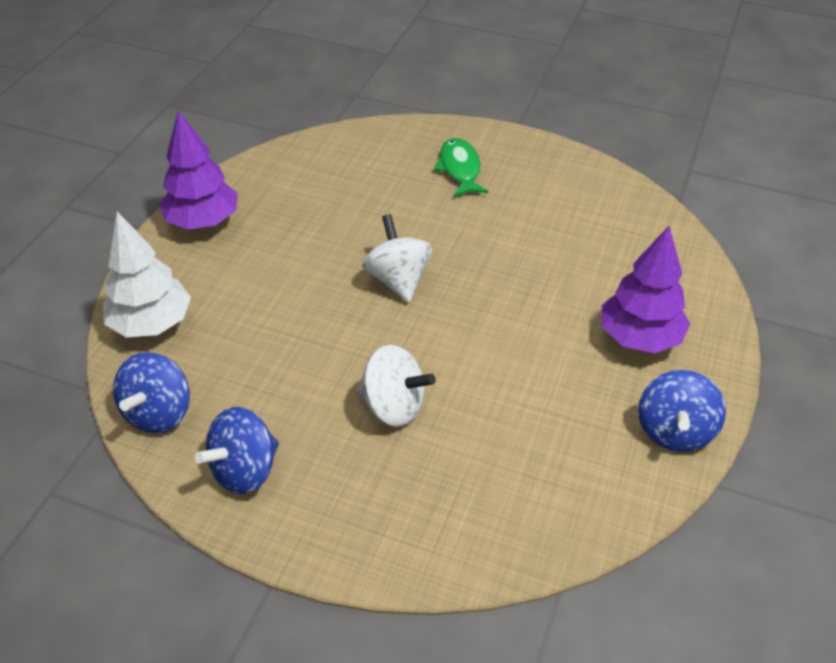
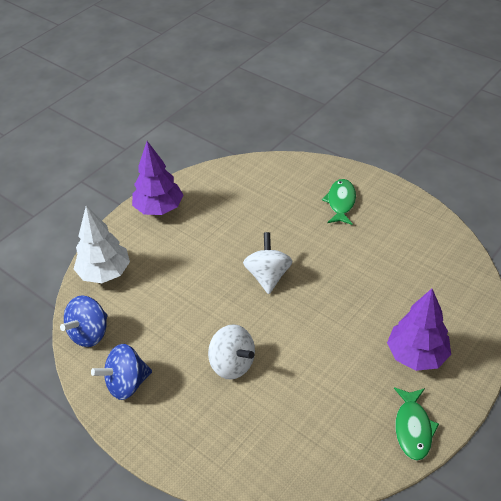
camera: 20 degrees right, 0 degrees up
(674, 431) = (413, 428): blue spinning top -> green fish

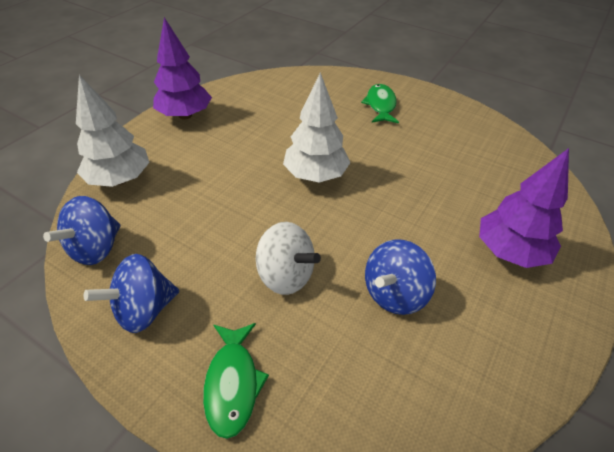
camera: 10 degrees left, 0 degrees up
(268, 276) = (315, 175): white spinning top -> white tree
(313, 384) = (394, 293): none -> blue spinning top
(413, 428) = (537, 343): green fish -> green fish (233, 383)

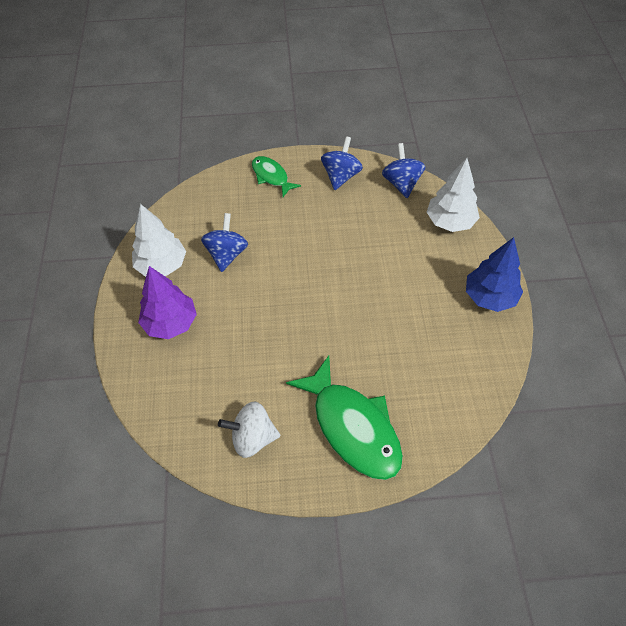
camera: 145 degrees right, 10 degrees up
(185, 115) = (489, 297): purple tree -> blue tree
(286, 275) = (291, 229): white spinning top -> white spinning top (252, 438)
(315, 175) = (336, 305): white tree -> white tree (162, 265)
(380, 105) = (353, 427): green fish -> green fish, size x1.86

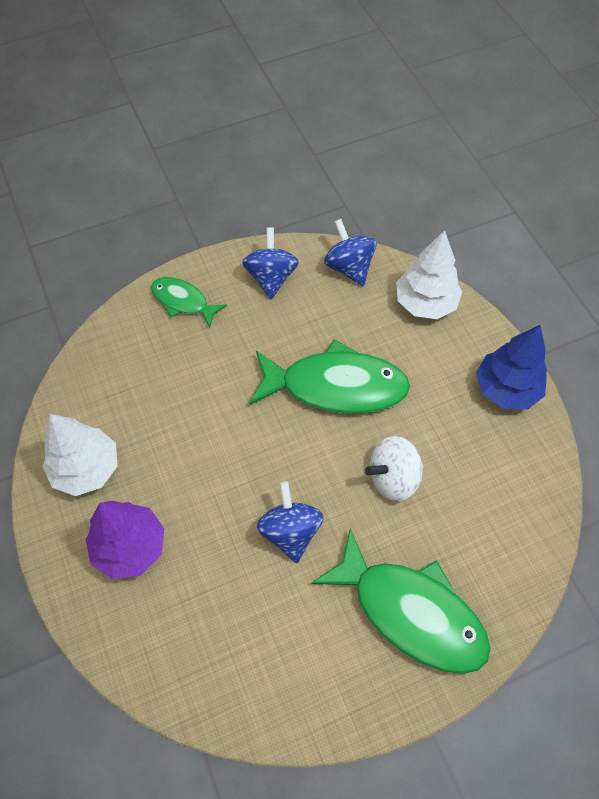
camera: 20 degrees left, 5 degrees up
(227, 254) = (166, 427): blue spinning top -> blue spinning top (290, 531)
(252, 438) = (295, 669): white spinning top -> white spinning top (393, 478)
(359, 260) = (336, 386): none -> green fish

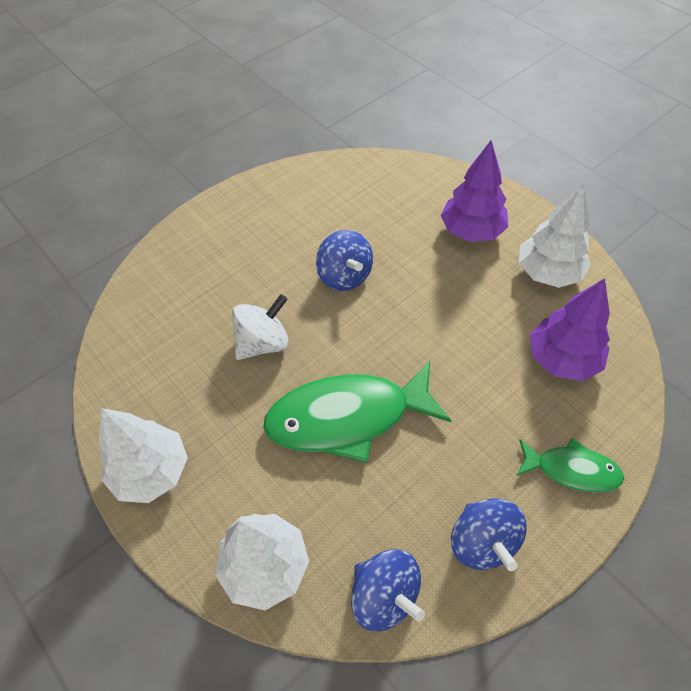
camera: 165 degrees right, 5 degrees down
(133, 381) = (562, 359): none -> purple tree
(411, 611) = (228, 250): green fish -> none
(506, 389) = (151, 471): blue tree -> white tree

